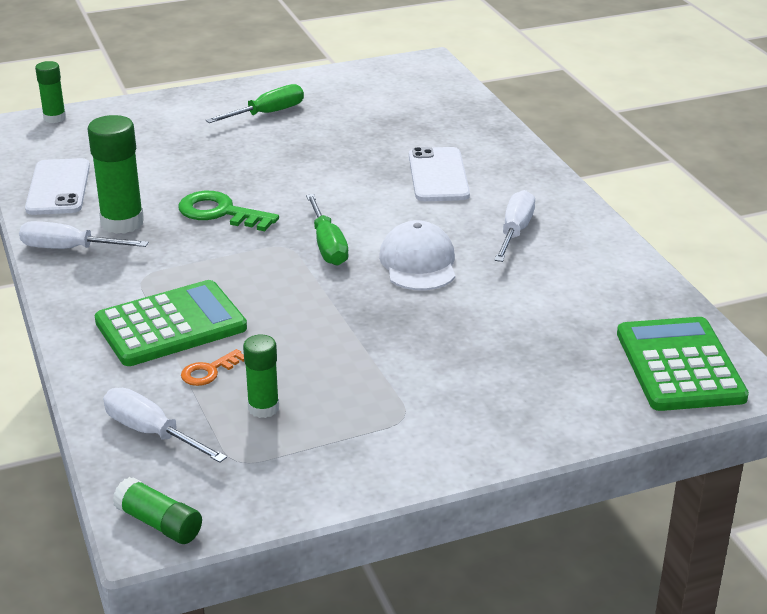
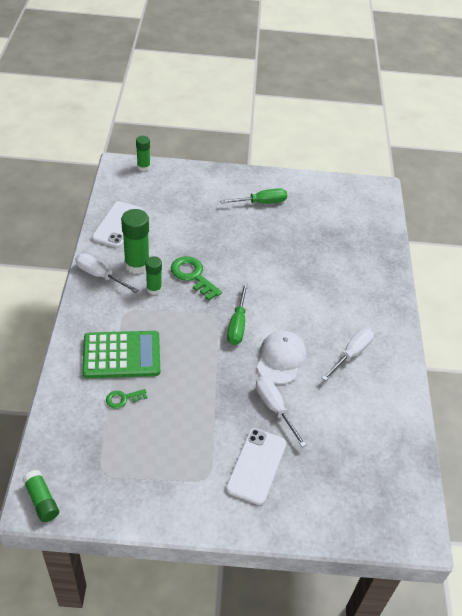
camera: 20 degrees right, 15 degrees up
(151, 432) = (71, 432): white screwdriver -> white screwdriver (274, 408)
(209, 371) = (123, 399): orange key -> green key
(263, 408) = (136, 438): green glue stick -> green glue stick (154, 289)
(438, 175) = (332, 290): white phone -> white phone (256, 466)
(679, 365) = (386, 504): green calculator -> none

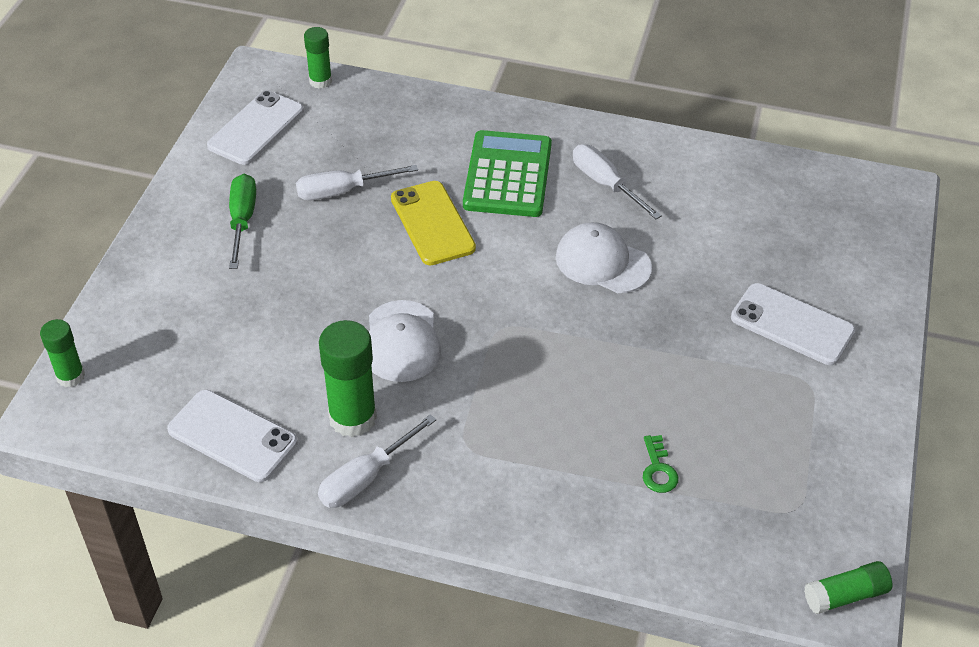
camera: 75 degrees left, 0 degrees up
(121, 355) = (565, 462): green calculator -> green calculator (507, 175)
(154, 289) = (420, 400): green glue stick -> green glue stick (320, 81)
(193, 276) = (401, 341): green key -> white cap
(237, 325) = (526, 301): green screwdriver -> none
(274, 408) = (694, 287): white screwdriver -> white screwdriver (342, 191)
(286, 276) = (432, 223): none -> yellow phone
(333, 195) = (256, 128): none -> white phone

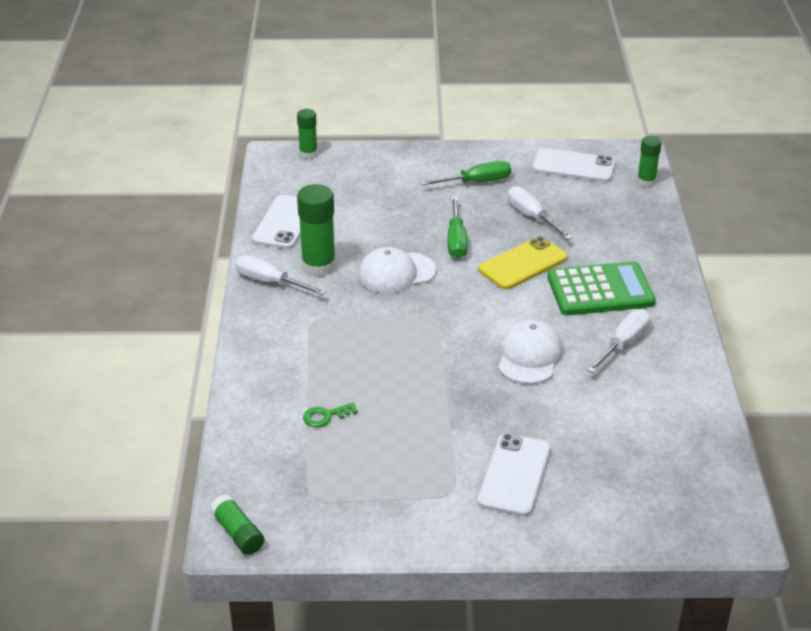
camera: 75 degrees right, 10 degrees down
(359, 269) = (456, 240): none -> green screwdriver

